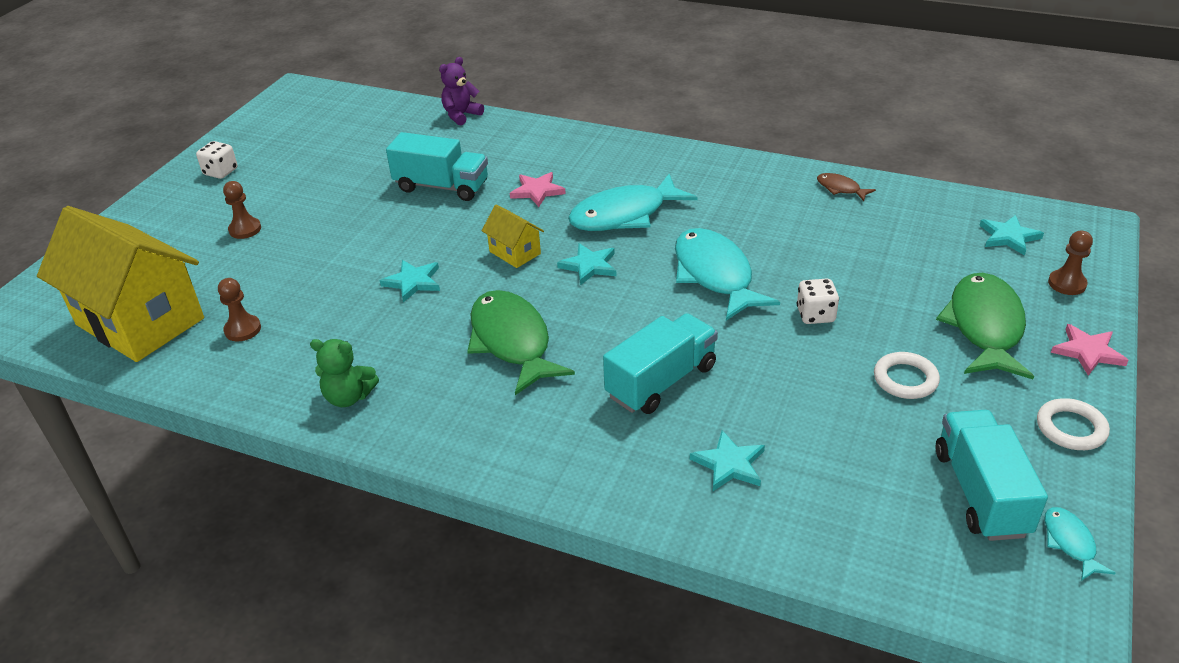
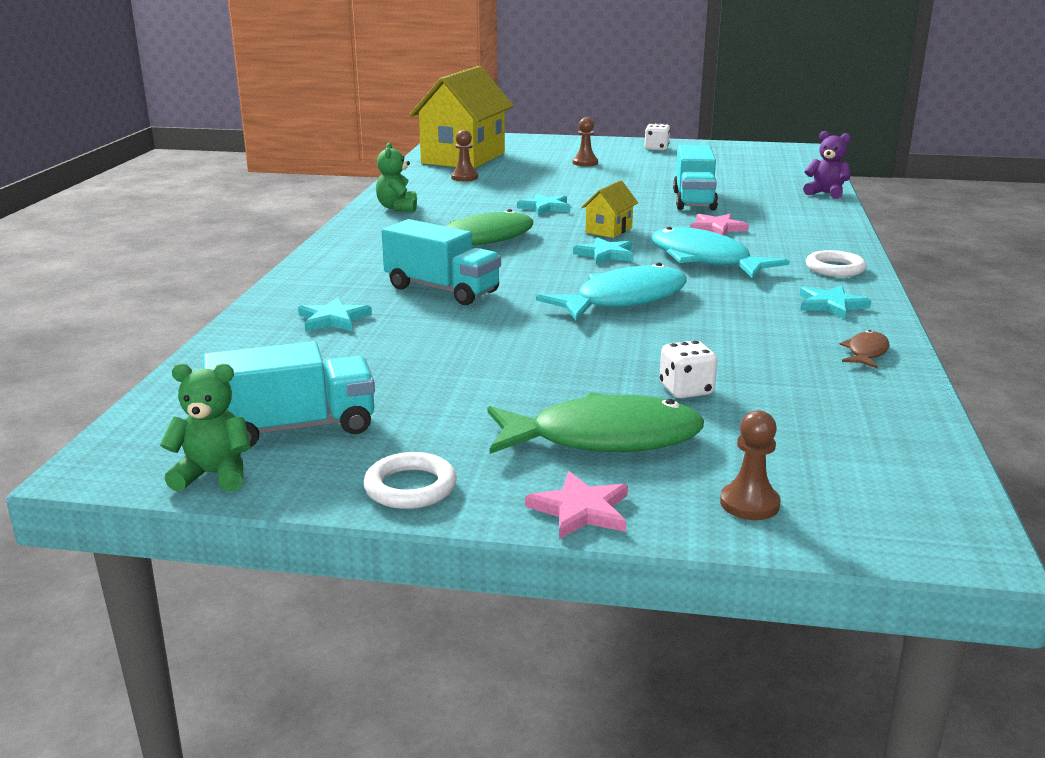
camera: 75 degrees right, 15 degrees down
(815, 315) = (577, 346): white dice -> white dice (686, 390)
(905, 379) = (478, 391): white ring -> white ring (835, 268)
(1008, 237) = (847, 462): turquoise star -> turquoise star (831, 305)
(1070, 542) = (214, 475): turquoise fish -> green teddy bear

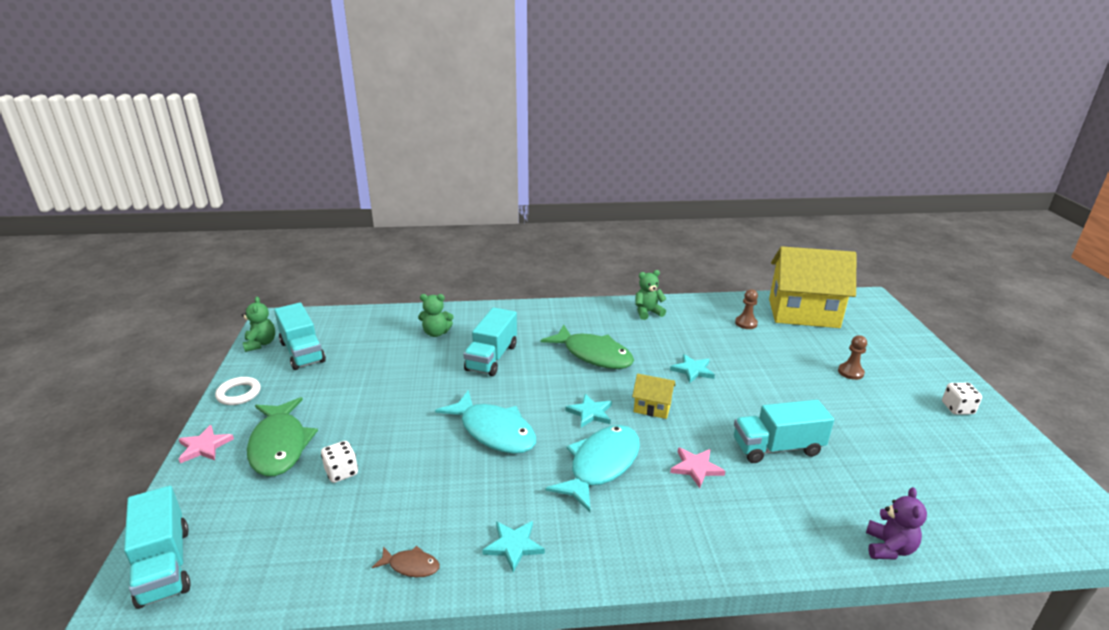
camera: 75 degrees right, 5 degrees up
(333, 319) = (436, 333): turquoise star -> green teddy bear
(749, 504) = (194, 506): brown pawn -> none
(835, 268) = (613, 550): white ring -> none
(887, 516) = (164, 565): none -> turquoise truck

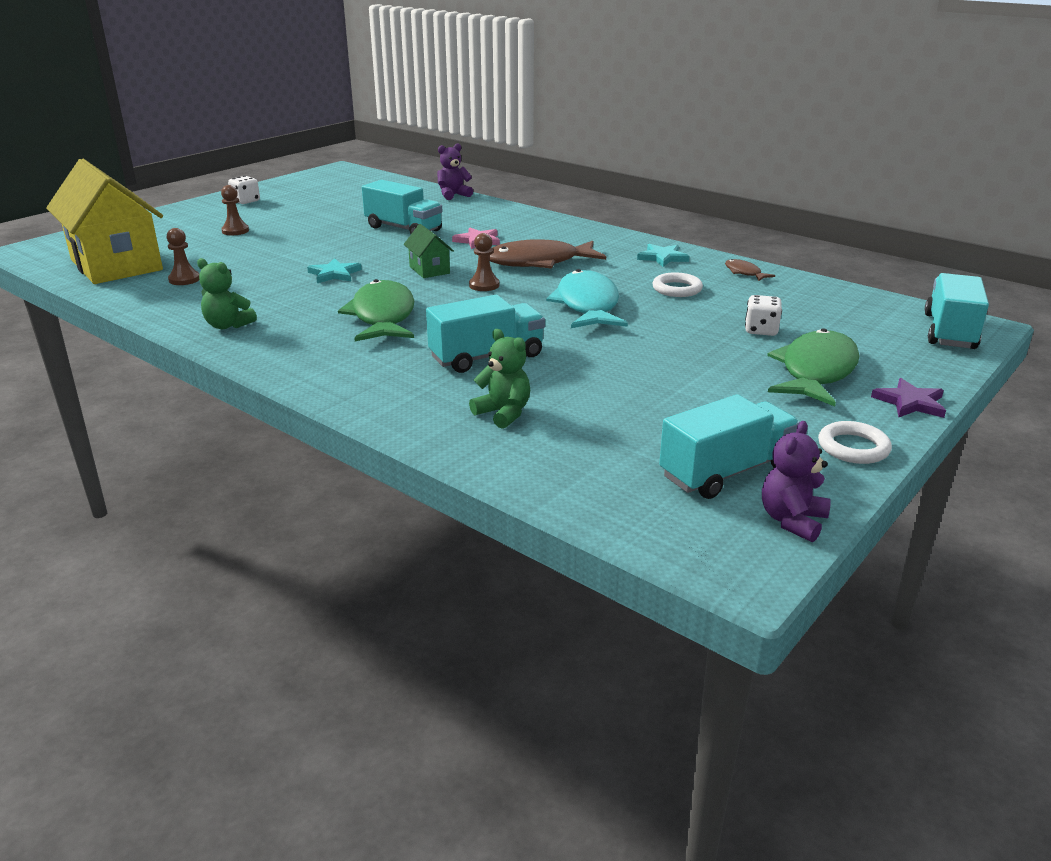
camera: 135 degrees left, 0 degrees up
(204, 446) = (910, 402): pink star -> purple star
(260, 344) = (792, 520): green teddy bear -> purple teddy bear
(302, 352) = (726, 472): turquoise truck -> turquoise truck turned 45 degrees clockwise
(450, 494) = (677, 289): none -> white ring
(590, 413) = (484, 285): turquoise star -> brown pawn
(601, 465) = (538, 262): turquoise fish -> brown fish
(652, 408) = (429, 270): yellow house -> green house

